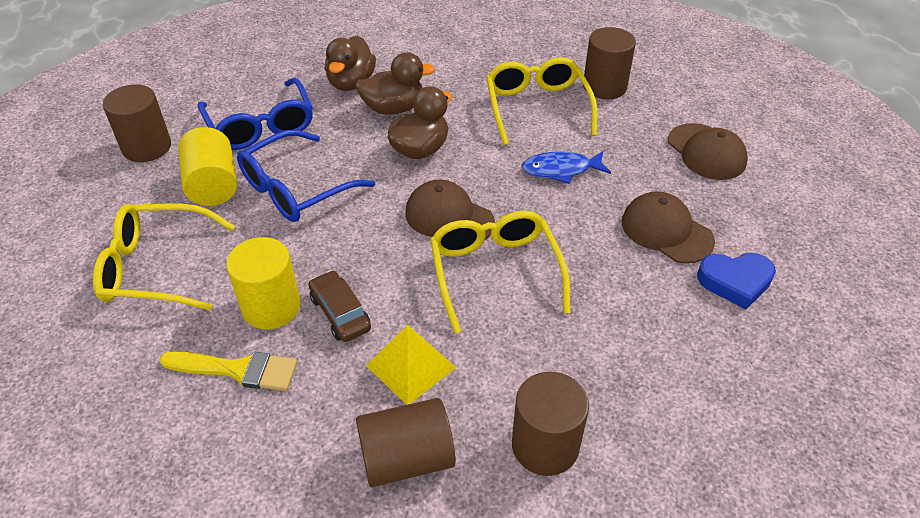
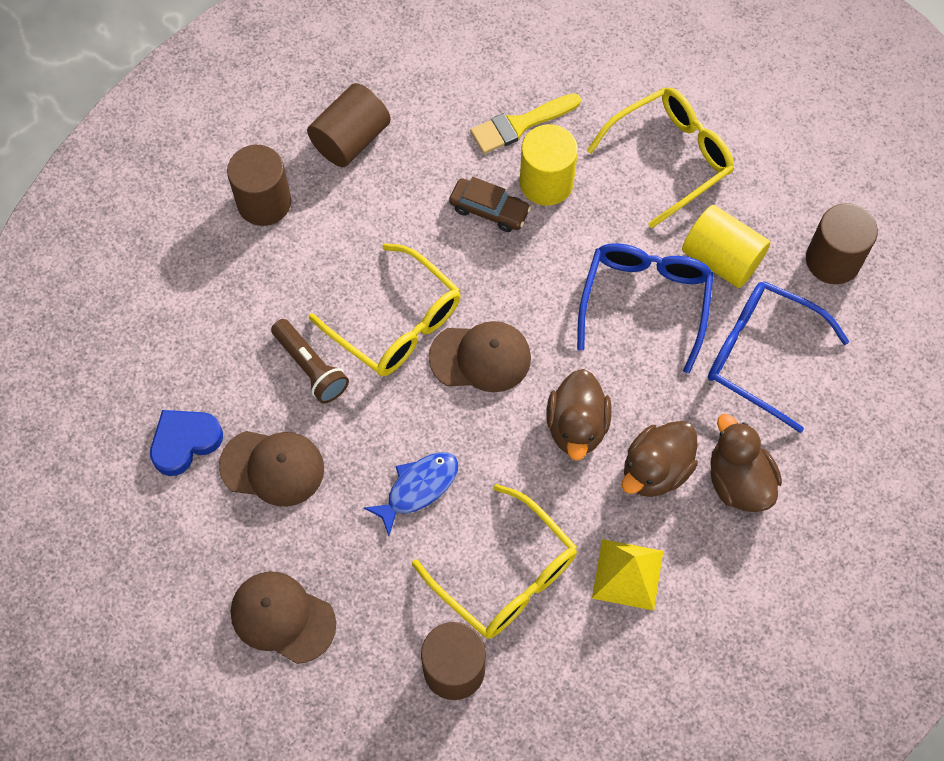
camera: 145 degrees right, 20 degrees up
(410, 366) = (400, 201): yellow pyramid -> yellow pyramid (627, 574)
(592, 279) = (311, 367): none -> brown flashlight

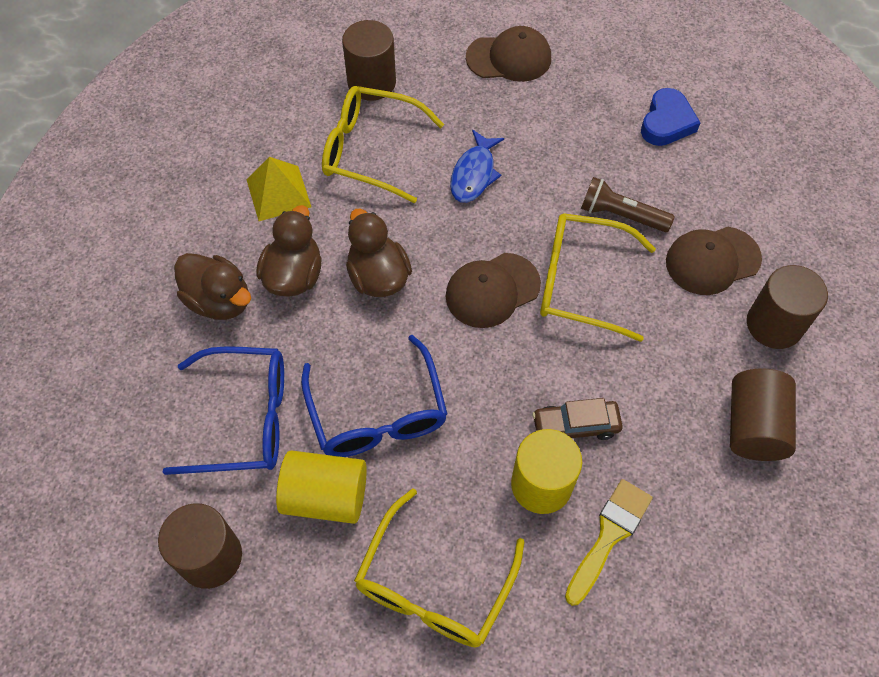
camera: 150 degrees right, 5 degrees down
(272, 467) = (591, 137): brown cap -> brown cap (712, 260)

